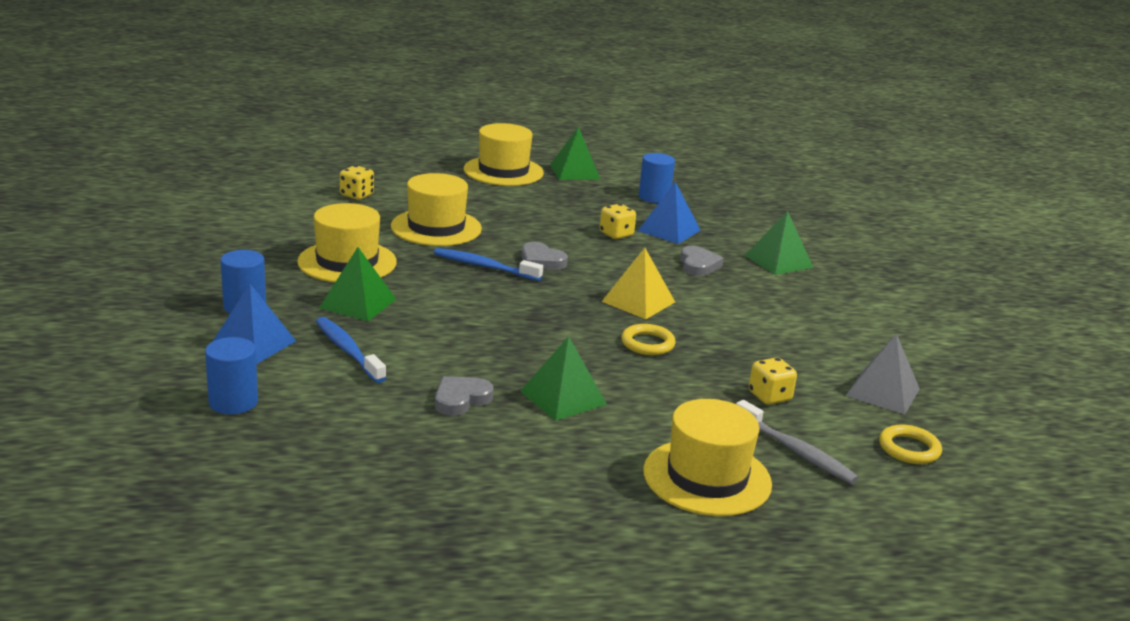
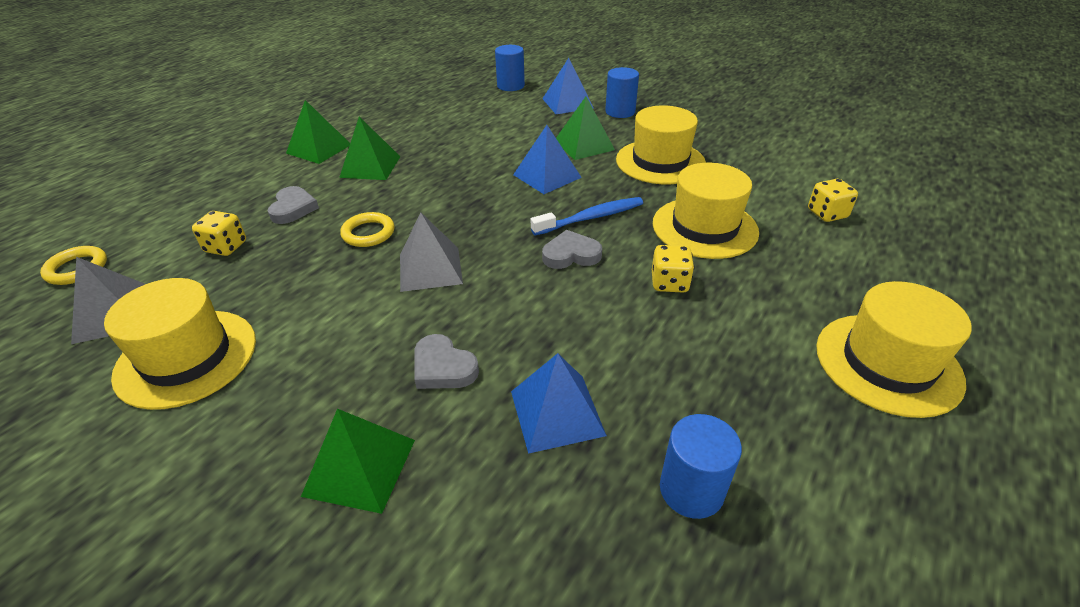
camera: 135 degrees right, 15 degrees up
(348, 350) = (523, 124): blue toothbrush -> none
(445, 302) = (547, 176): none -> blue pyramid
(461, 399) = (422, 136): grey heart -> grey heart (293, 208)
(574, 171) = (866, 454): green pyramid -> green pyramid (319, 149)
(616, 234) = (587, 349): yellow dice -> yellow dice (669, 283)
(638, 301) = (430, 269): yellow pyramid -> grey pyramid
(707, 477) = (230, 173): yellow hat -> yellow hat (186, 357)
(796, 451) = (178, 218): grey toothbrush -> none

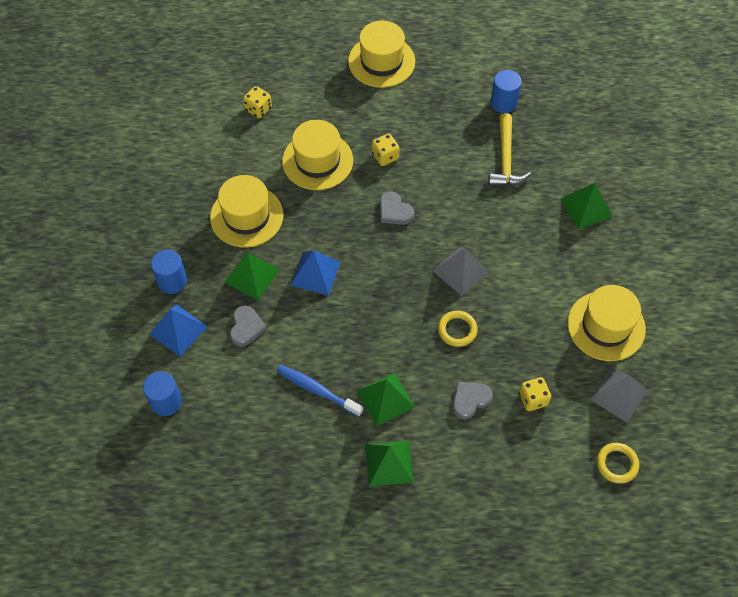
camera: 125 degrees left, 20 degrees up
(443, 367) = (518, 215): grey heart -> grey heart (246, 327)
(556, 412) = (505, 159): blue pyramid -> yellow hammer
(591, 218) = (349, 221): blue toothbrush -> blue toothbrush (317, 390)

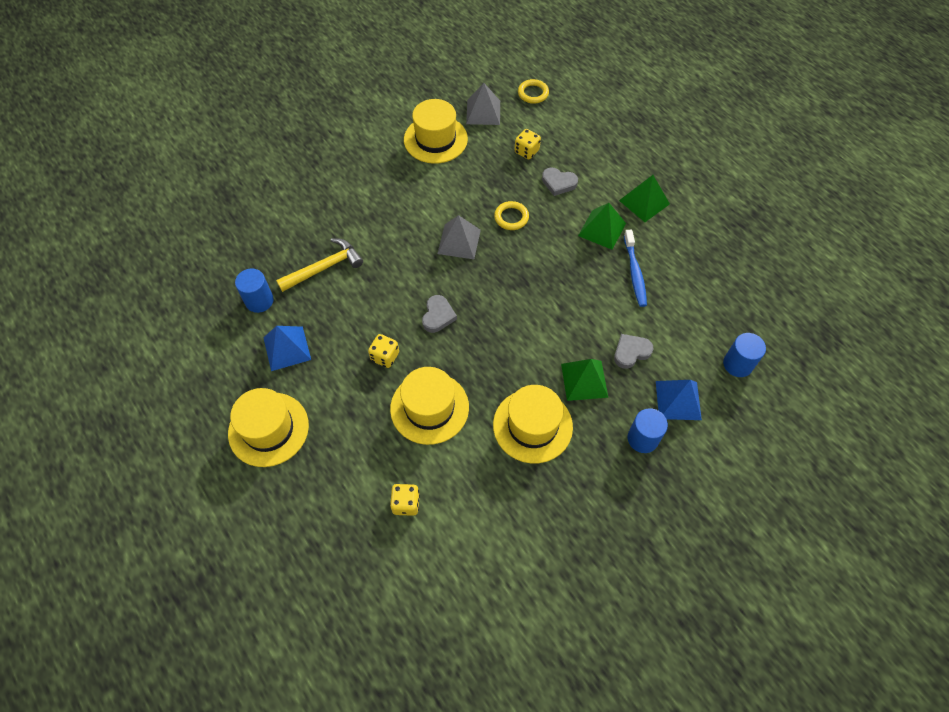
camera: 125 degrees left, 0 degrees up
(315, 273) = (543, 335): blue pyramid -> blue pyramid (287, 348)
(586, 207) = (336, 194): green pyramid -> none

